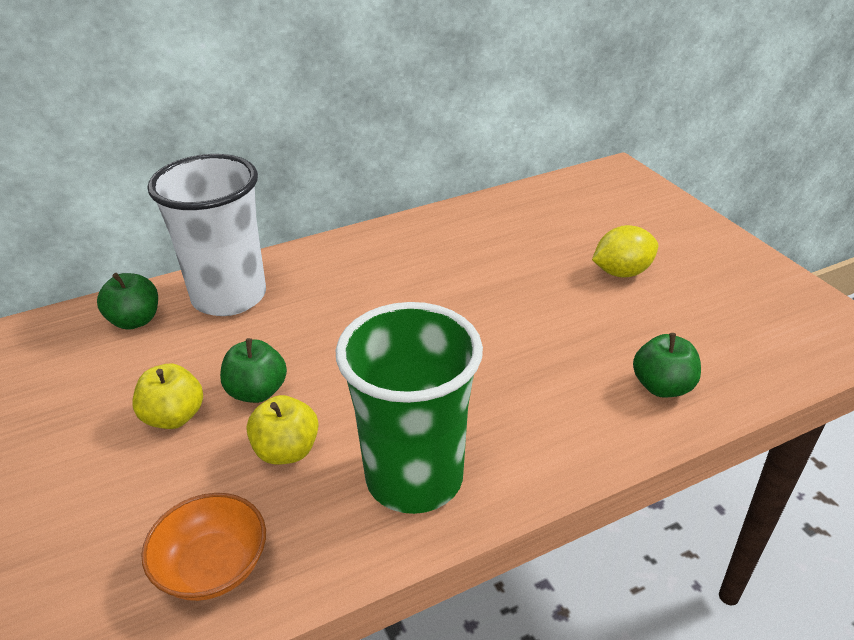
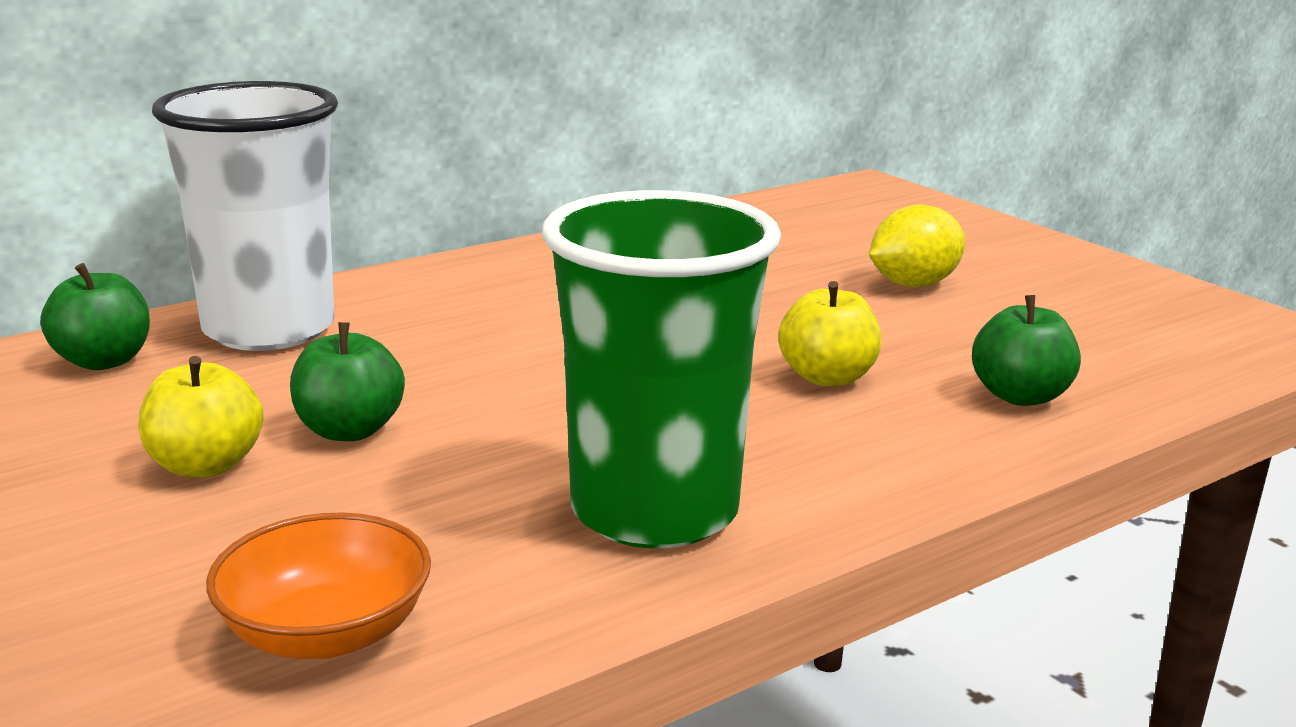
camera: 10 degrees left, 15 degrees down
(286, 451) = (422, 493): yellow apple -> yellow apple (827, 377)

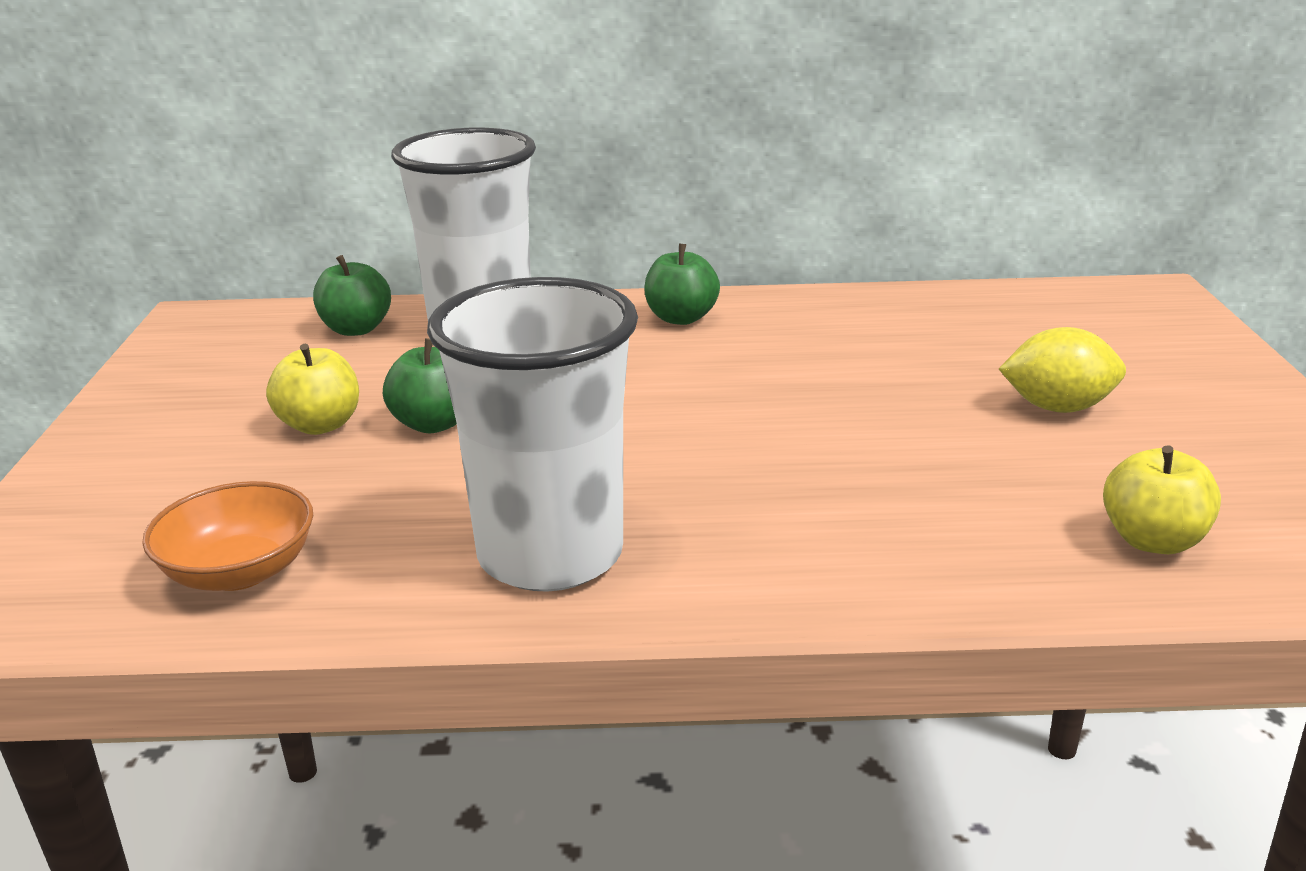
camera: 35 degrees right, 5 degrees up
(654, 511) = (550, 555): green cup -> white cup
(827, 377) = (845, 479): yellow apple -> yellow apple (1152, 540)
(1020, 396) = (1007, 550): green apple -> green apple (681, 318)

